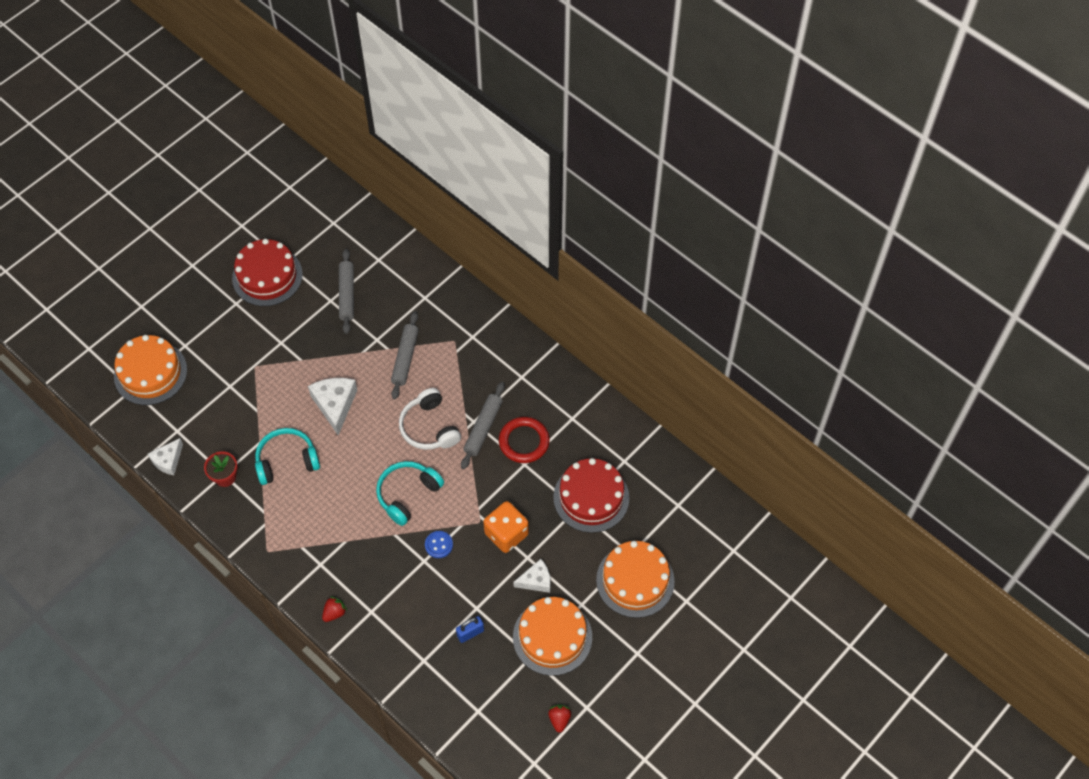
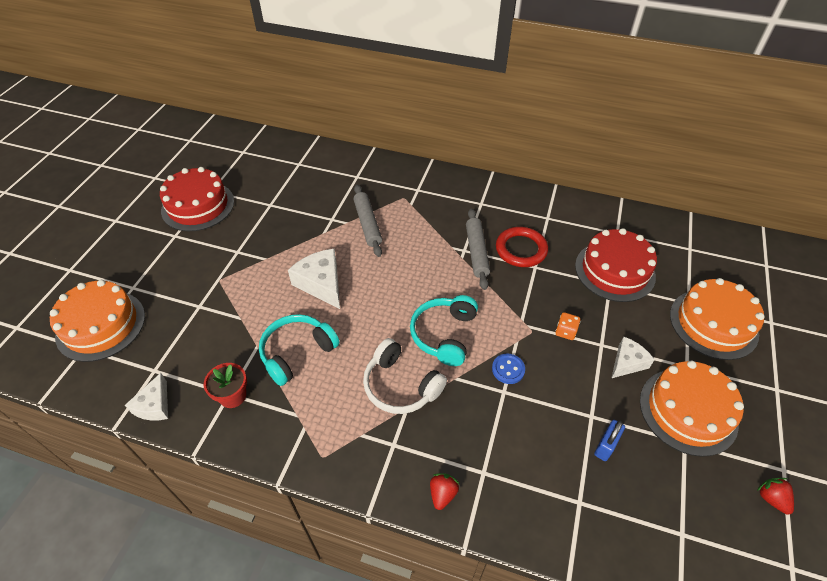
camera: 25 degrees left, 10 degrees down
(347, 294) = (283, 196): grey rolling pin -> none
(429, 427) = (426, 269): white headphones -> white headphones (400, 386)
(506, 534) = (565, 332): orange dice -> orange dice, size x0.50

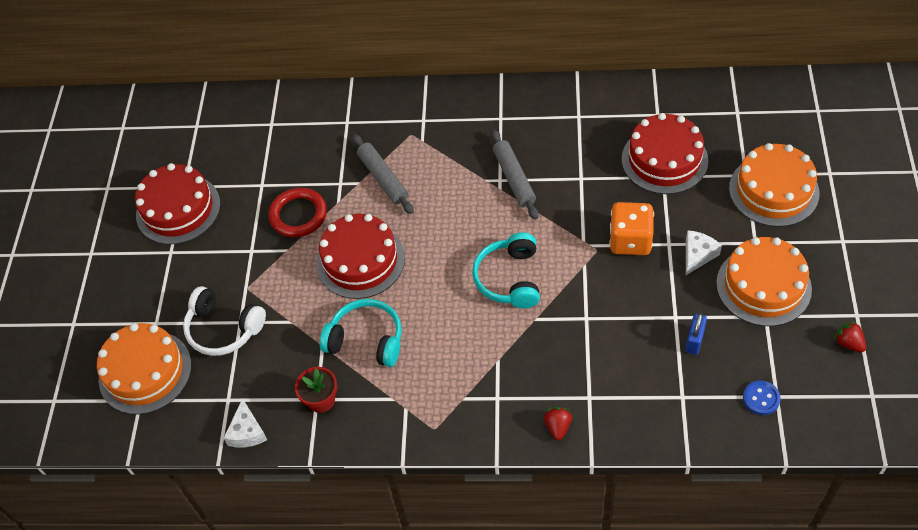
camera: 10 degrees left, 5 degrees up
(297, 352) = (366, 339): turquoise headphones -> turquoise headphones turned 75 degrees clockwise
(321, 283) = (360, 261): white cheese -> red cake
(400, 386) = (484, 342): white headphones -> white headphones (223, 329)
(508, 369) = (584, 295): blue button -> blue button (761, 398)
(521, 249) = (560, 162): red ring -> red ring (298, 215)
(565, 332) = (630, 240): orange dice -> orange dice, size x2.01

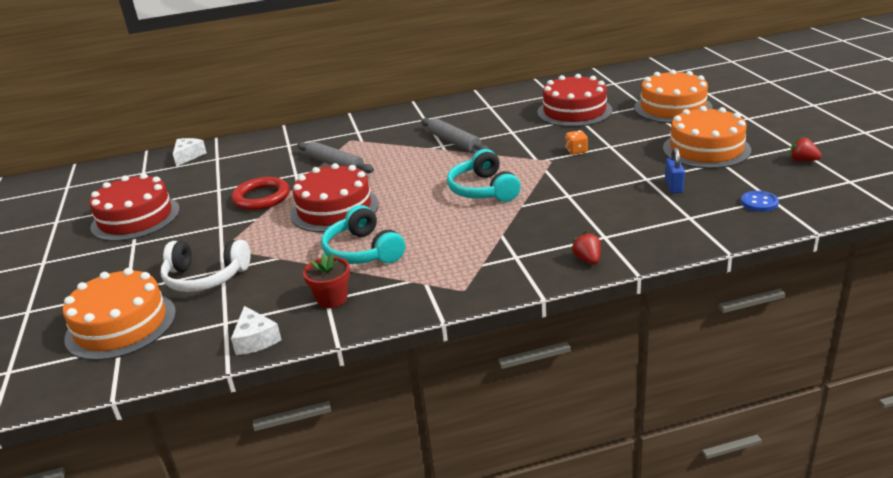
camera: 20 degrees left, 25 degrees down
(366, 339) = (363, 251): turquoise headphones -> turquoise headphones turned 120 degrees counterclockwise
(630, 240) = (576, 151): orange dice -> orange dice, size x0.50
(697, 255) = (638, 146): white cheese -> white cheese (188, 156)

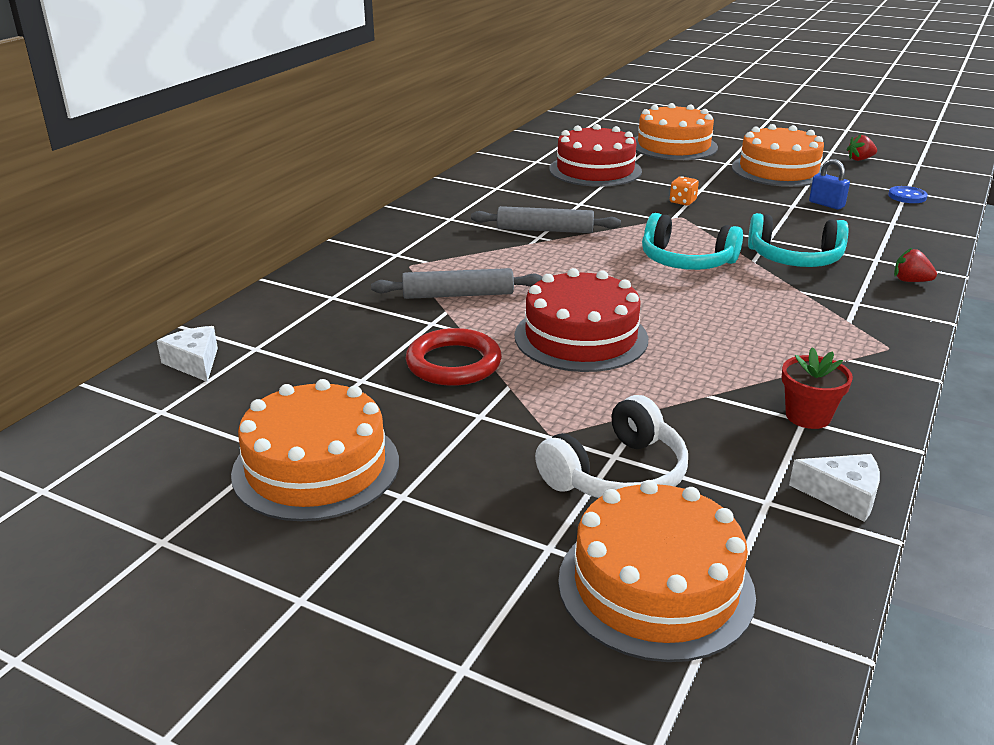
camera: 50 degrees left, 0 degrees up
(135, 218) = (316, 467): red cake -> orange cake
(363, 251) = (719, 361): turquoise headphones -> turquoise headphones (795, 258)

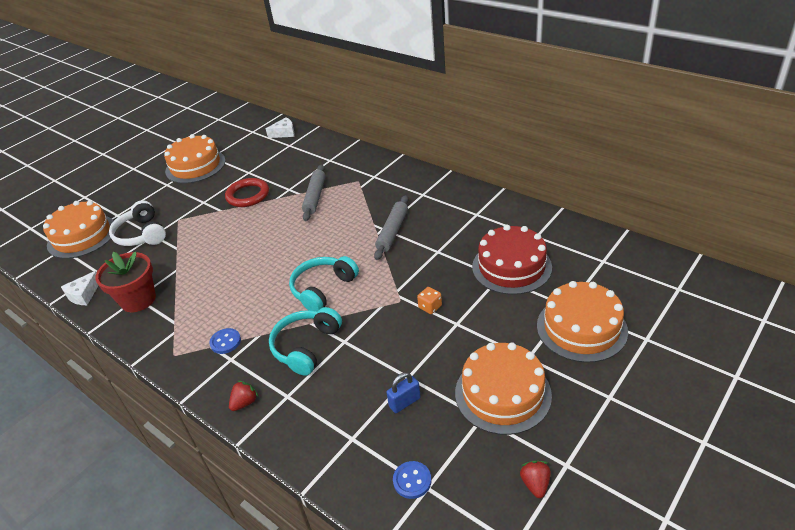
camera: 105 degrees right, 10 degrees up
(581, 337) = (250, 234): red cake -> none
(808, 416) = (138, 300): red flower pot -> red flower pot, size x1.57
(831, 312) = (225, 342): none -> blue button

